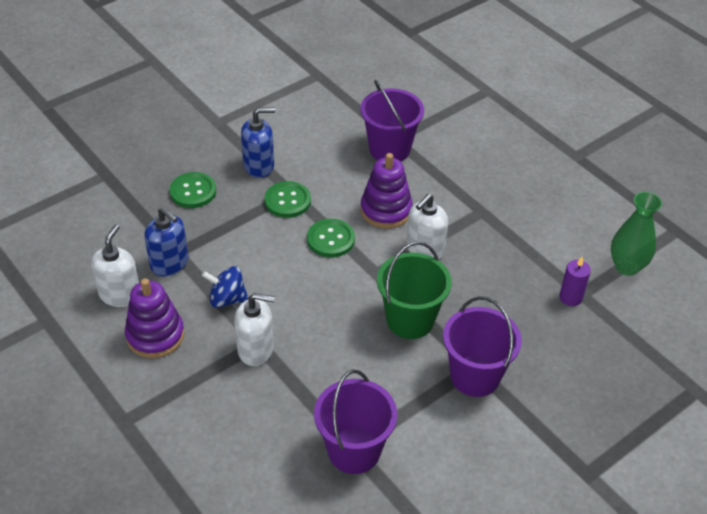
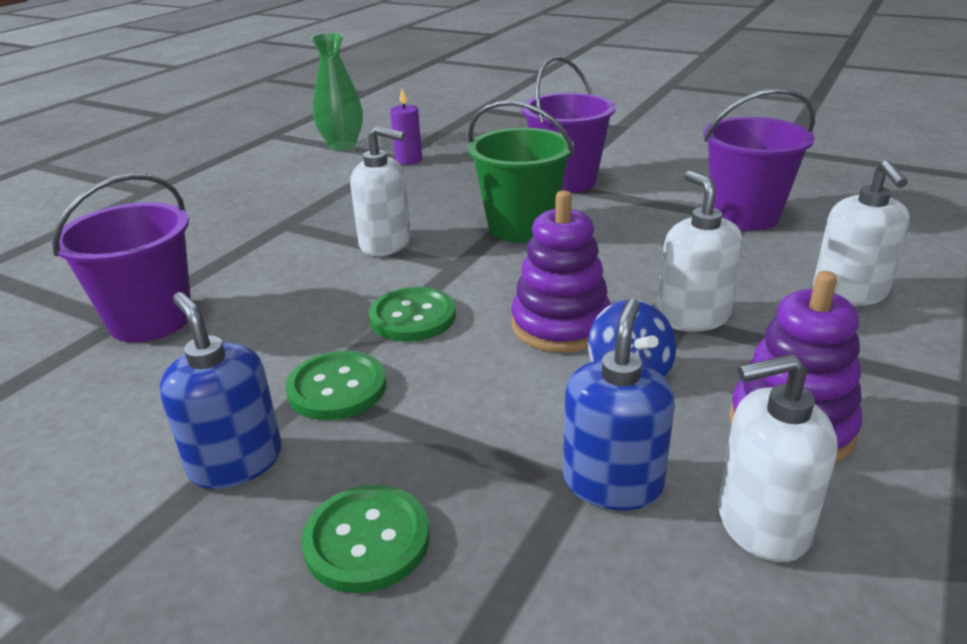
camera: 110 degrees left, 15 degrees down
(228, 436) = (849, 293): none -> white soap dispenser
(386, 210) = (316, 288): purple stacking toy -> purple stacking toy (560, 325)

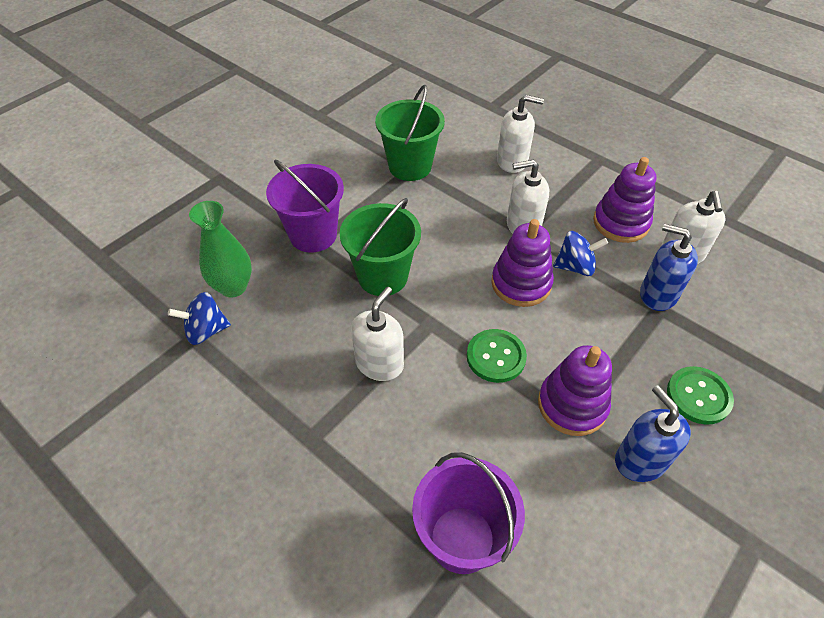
camera: 80 degrees left, 20 degrees up
(236, 462) = (640, 460): blue soap dispenser -> blue soap dispenser turned 90 degrees clockwise
(337, 388) = (572, 405): green button -> purple stacking toy
(342, 145) = (127, 385): green vase -> green vase (233, 287)
(408, 160) = (206, 331): purple candle -> blue spinning top
(744, 216) = (410, 166): purple bucket -> green bucket

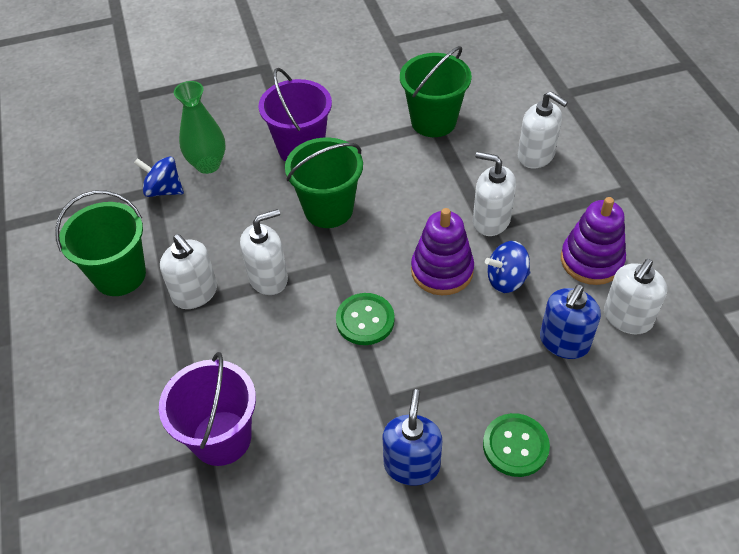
camera: 35 degrees right, 0 degrees up
(225, 437) = (120, 275): none -> green bucket
(320, 414) = (195, 293): none -> white soap dispenser
(572, 405) = (394, 391): purple stacking toy -> none
(575, 267) = (506, 279): blue spinning top -> blue spinning top turned 135 degrees clockwise
(658, 294) = (564, 342): blue soap dispenser -> blue soap dispenser turned 120 degrees counterclockwise

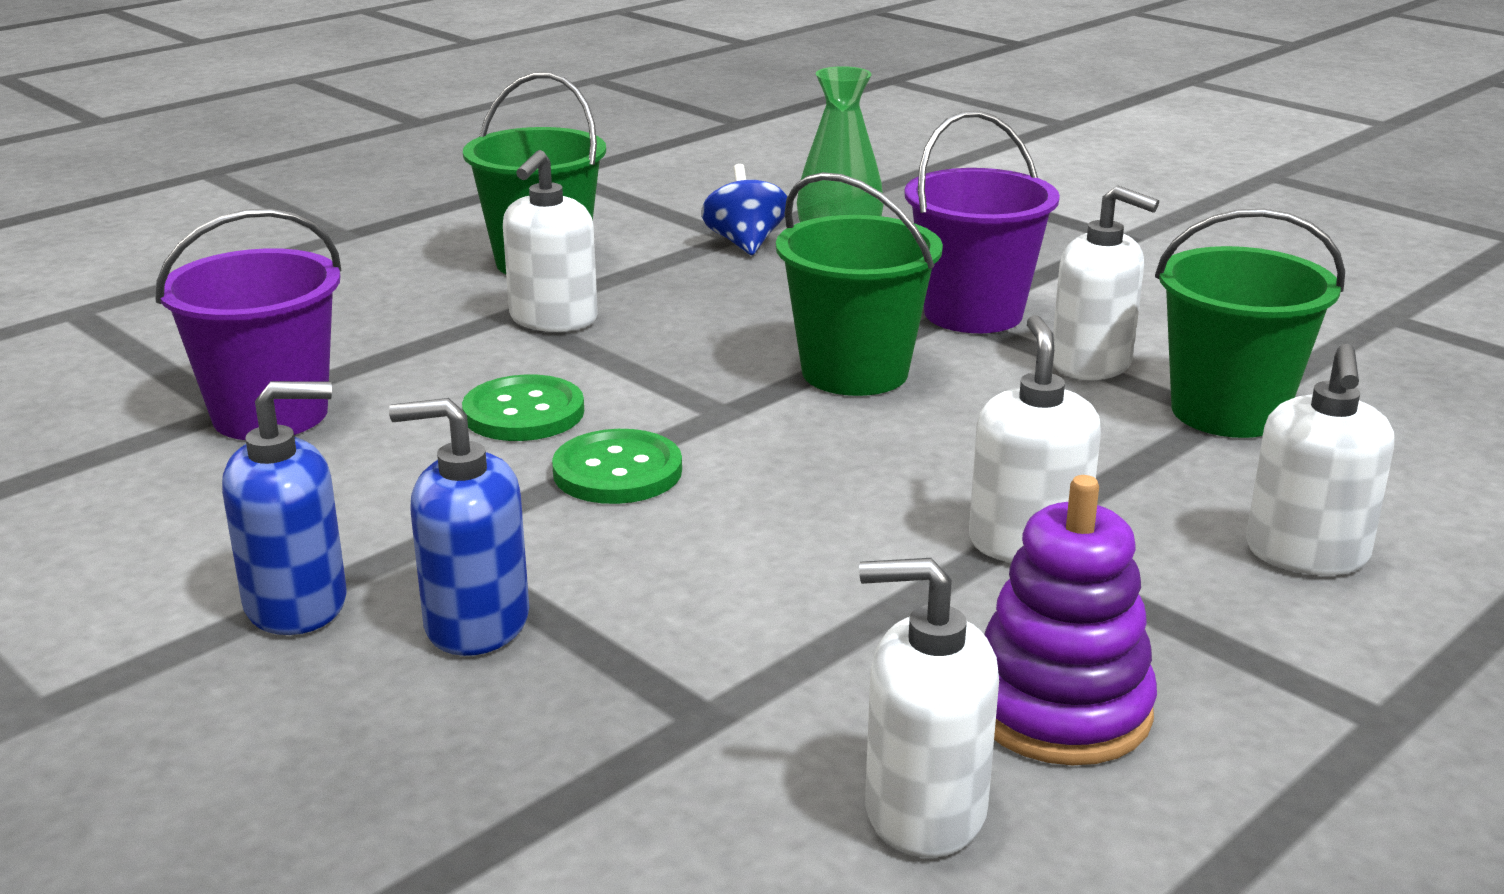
camera: 60 degrees right, 25 degrees down
(268, 278) = (638, 364): white soap dispenser -> white soap dispenser (1092, 364)
(442, 271) = (820, 519): purple stacking toy -> none
(506, 279) = (873, 602): blue spinning top -> none
(515, 446) = (409, 721): green button -> green button (523, 413)
(564, 342) = (757, 724): blue soap dispenser -> blue soap dispenser (476, 623)

